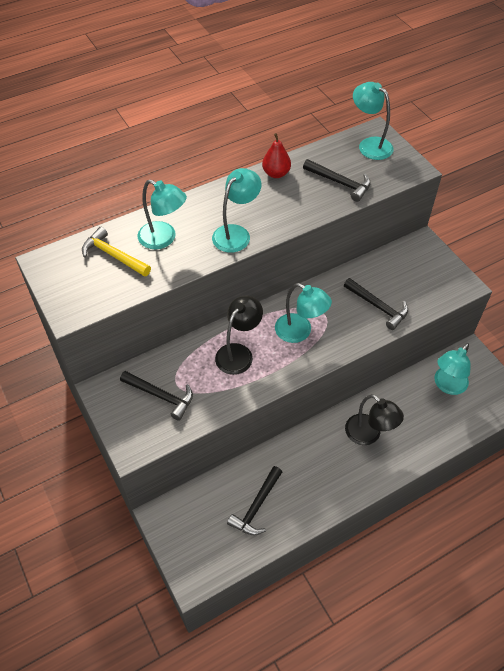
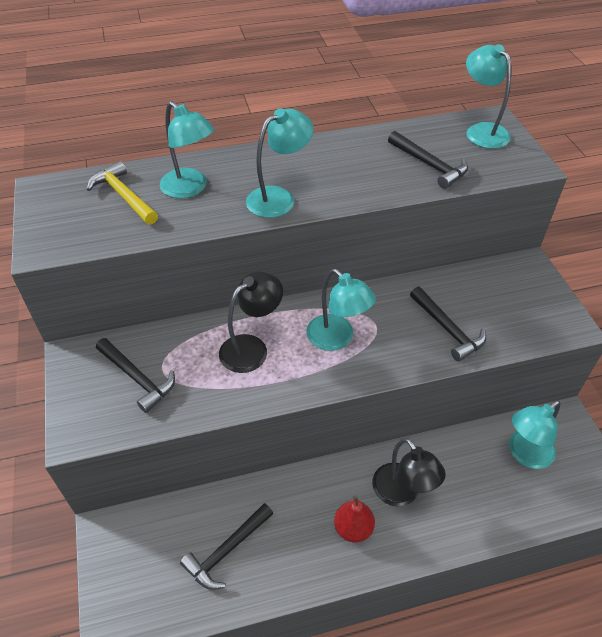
camera: 15 degrees right, 5 degrees down
(276, 173) = (353, 143): red pear -> red pear (353, 528)

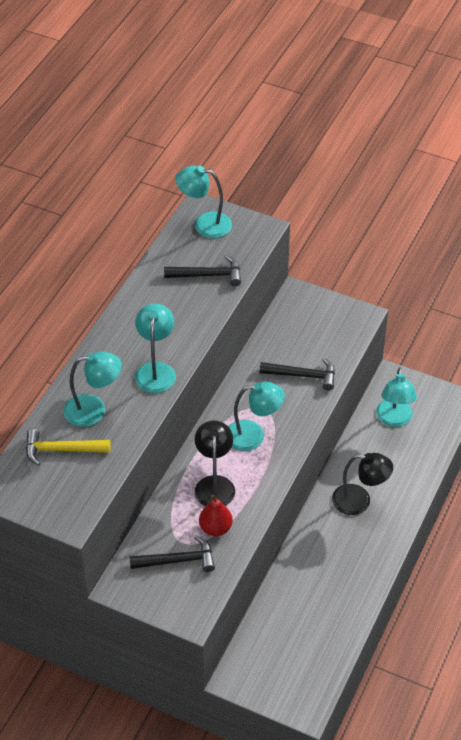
camera: 50 degrees left, 0 degrees up
(227, 550) = (311, 618): black hammer -> none
(353, 528) = (358, 542): red pear -> red pear (215, 528)

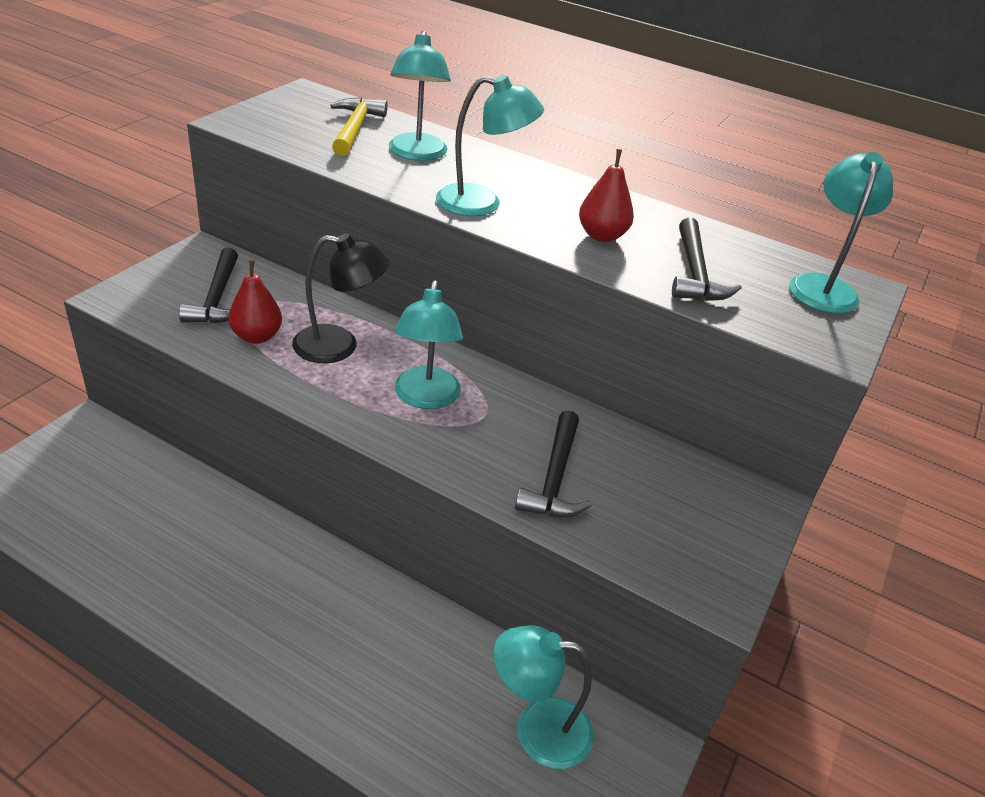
camera: 90 degrees right, 10 degrees down
(178, 314) = (602, 236): none -> red pear
(359, 501) = (348, 631): black lamp -> none

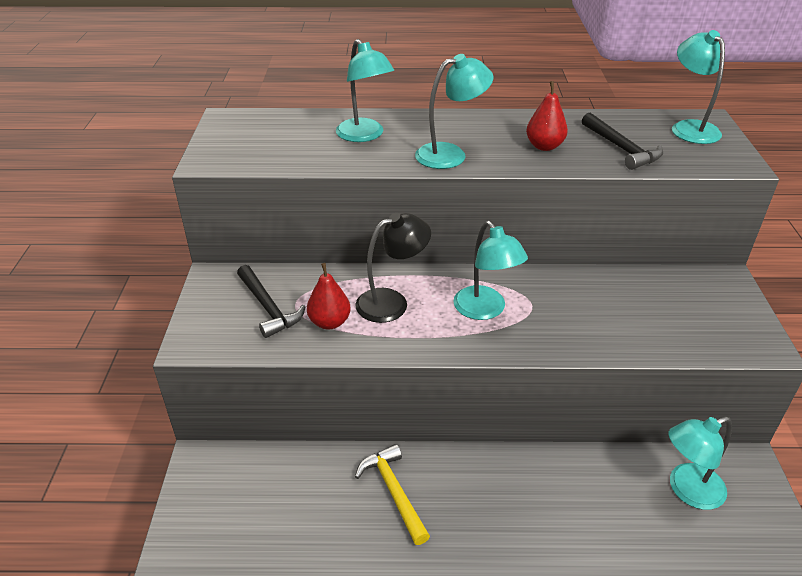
camera: 25 degrees left, 0 degrees up
(355, 129) = (299, 133): yellow hammer -> yellow hammer (394, 492)
(555, 478) = (612, 323): black hammer -> none

